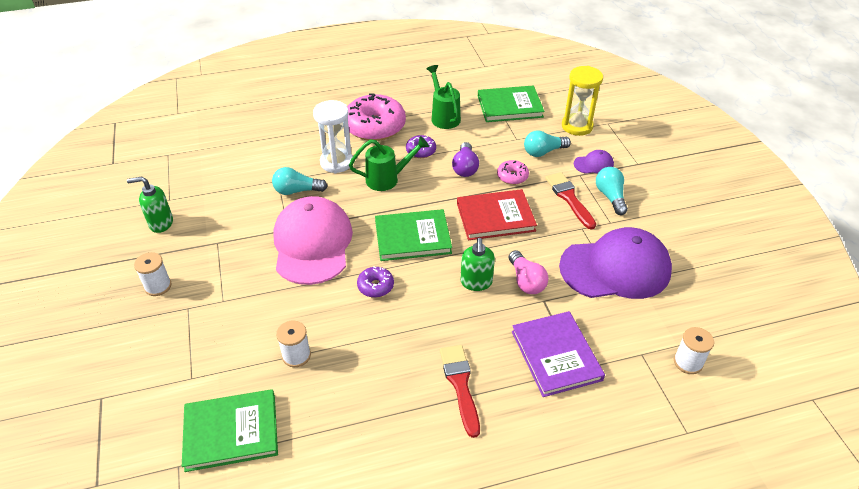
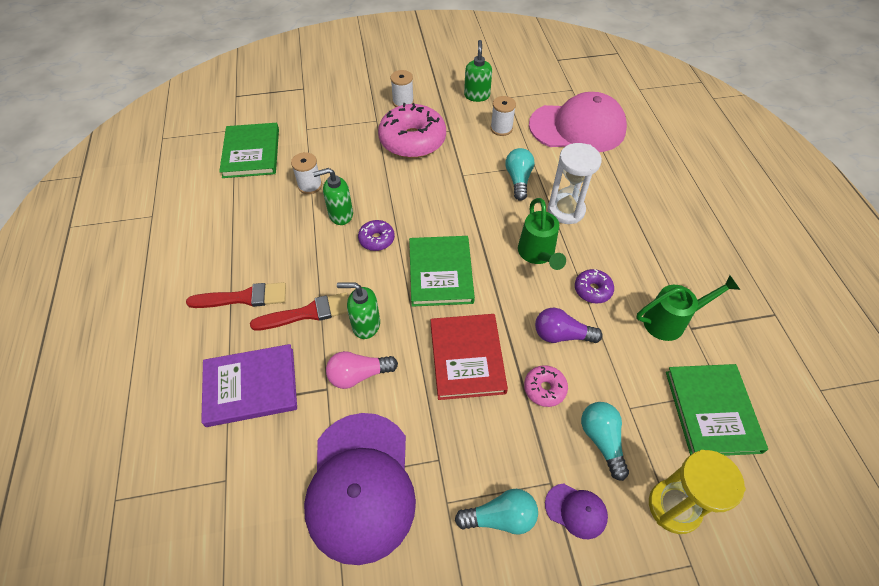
camera: 95 degrees right, 10 degrees up
(312, 244) = (440, 193): pink cap -> pink cap (577, 127)
(342, 320) = (340, 215): none -> green soap dispenser
(375, 126) = (637, 246): pink donut -> pink donut (412, 140)
(569, 198) = (499, 455): red brush -> red brush (307, 313)
(593, 164) = (576, 510): purple cap -> purple cap turned 60 degrees counterclockwise
(688, 362) = (197, 534): white spool -> white spool (501, 128)

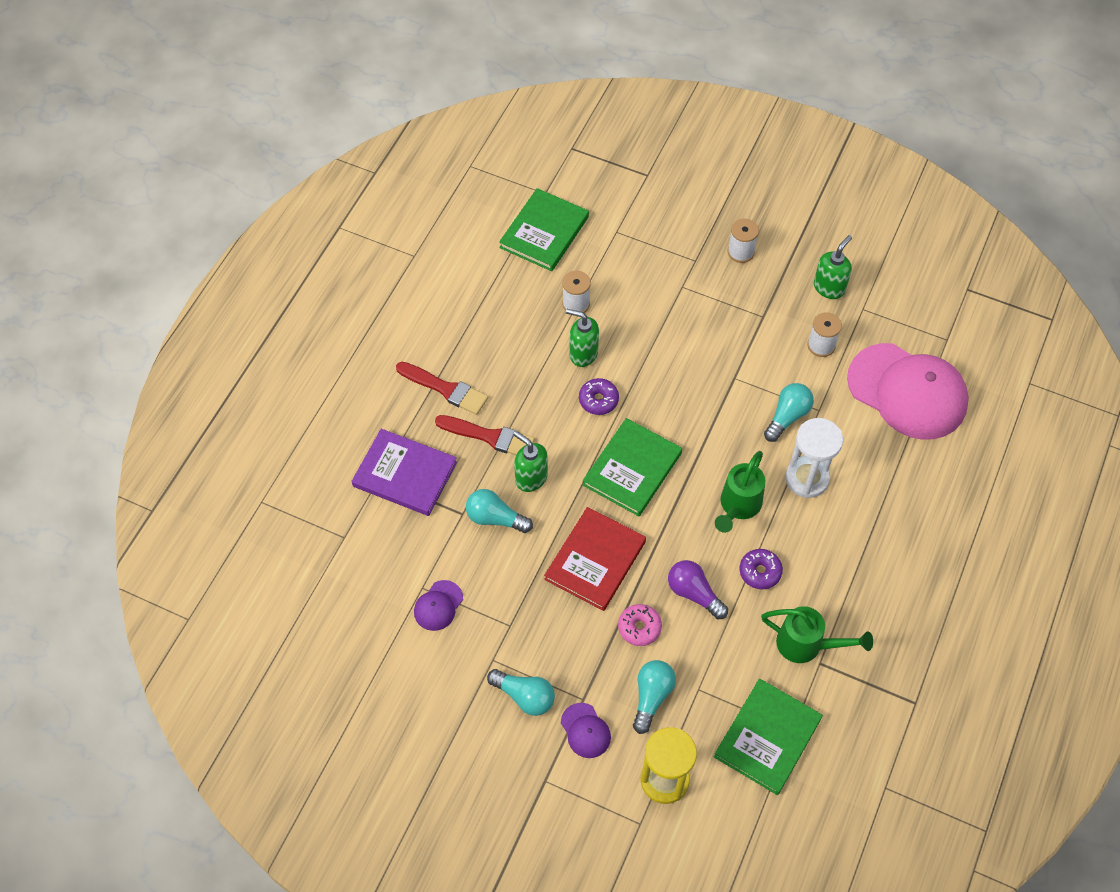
camera: 35 degrees right, 5 degrees up
(358, 375) = (495, 518): pink light bulb -> turquoise light bulb
(361, 486) = (438, 605): purple cap -> purple cap, size x0.42
(412, 140) = (714, 307): pink donut -> none

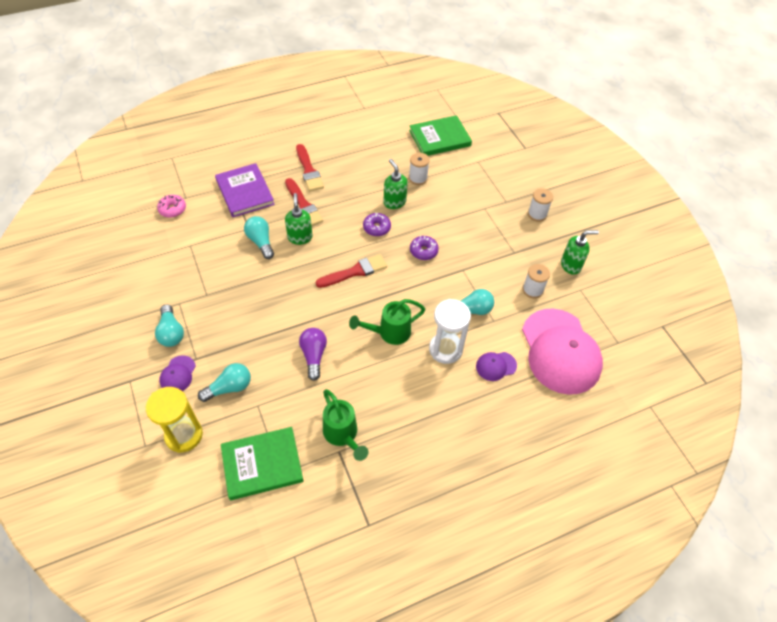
camera: 40 degrees right, 5 degrees down
(438, 605) = (186, 259): purple cap -> purple cap (496, 366)
(595, 560) = (284, 299): red book -> none
(632, 469) = (355, 271): green book -> red brush
(639, 627) = (265, 348): pink donut -> pink donut (172, 209)
(760, 572) = (362, 375): purple donut -> purple donut (423, 251)

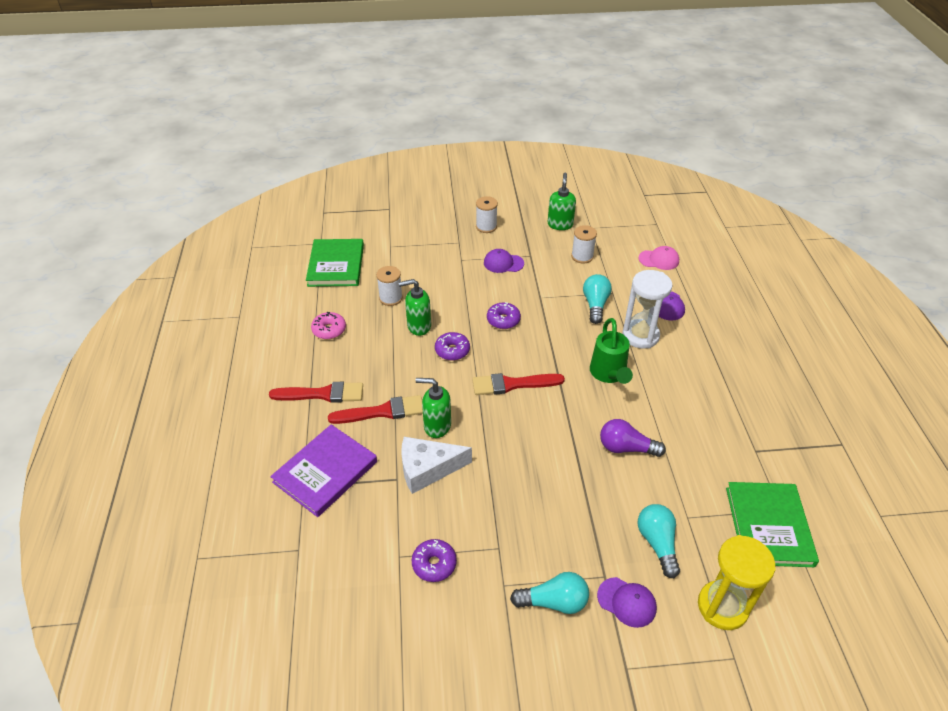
camera: 70 degrees left, 10 degrees down
(172, 209) = (314, 571): pink donut -> pink donut (329, 330)
(187, 264) = (434, 564): none -> purple donut
(244, 192) = (325, 472): purple book -> purple book turned 45 degrees counterclockwise
(261, 242) = (427, 469): turquoise light bulb -> white cheese
(343, 435) = (736, 443): green watering can -> none
(355, 271) = (512, 384): red brush -> red brush turned 90 degrees counterclockwise
(494, 236) = (503, 263): none -> purple cap
(560, 351) = (659, 260): pink cap -> pink cap, size x0.42

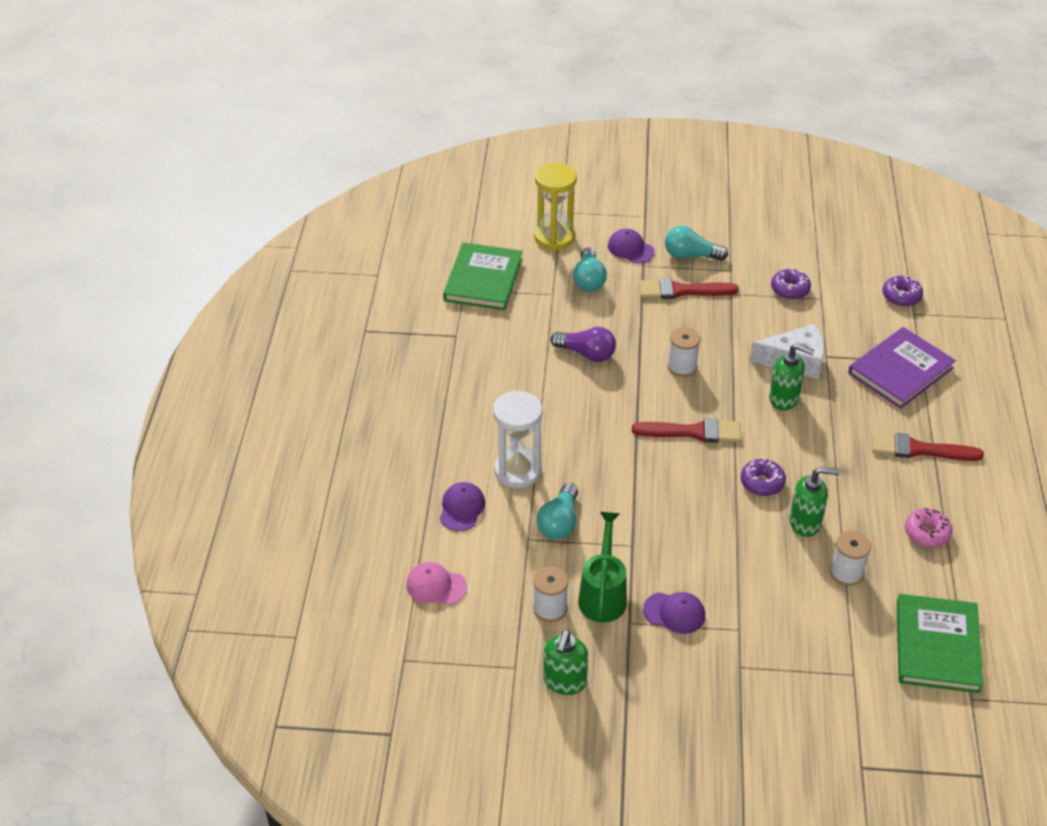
camera: 170 degrees left, 0 degrees up
(382, 411) = (846, 421): red brush -> red brush (682, 291)
(486, 227) = (690, 695): white spool -> white spool (682, 367)
(503, 320) = (690, 516): purple donut -> purple donut (901, 296)
(609, 375) = (576, 428): green watering can -> green watering can (603, 594)

